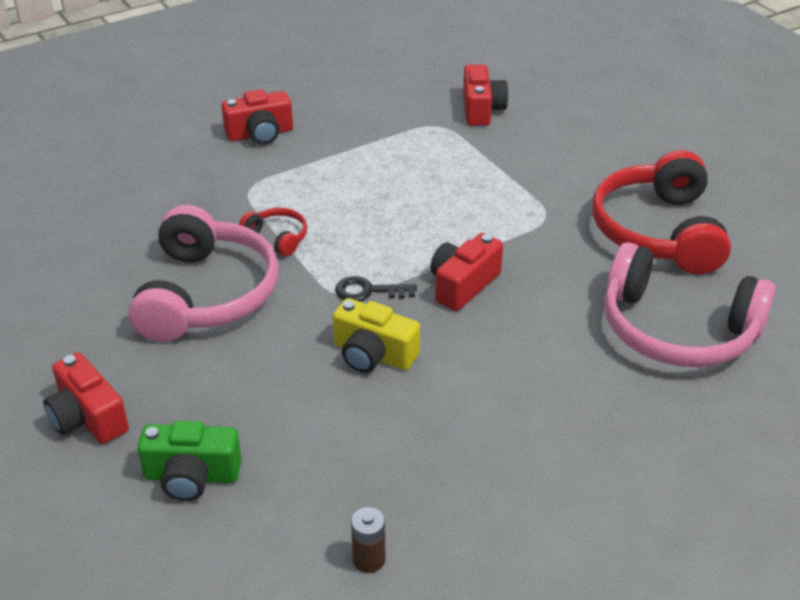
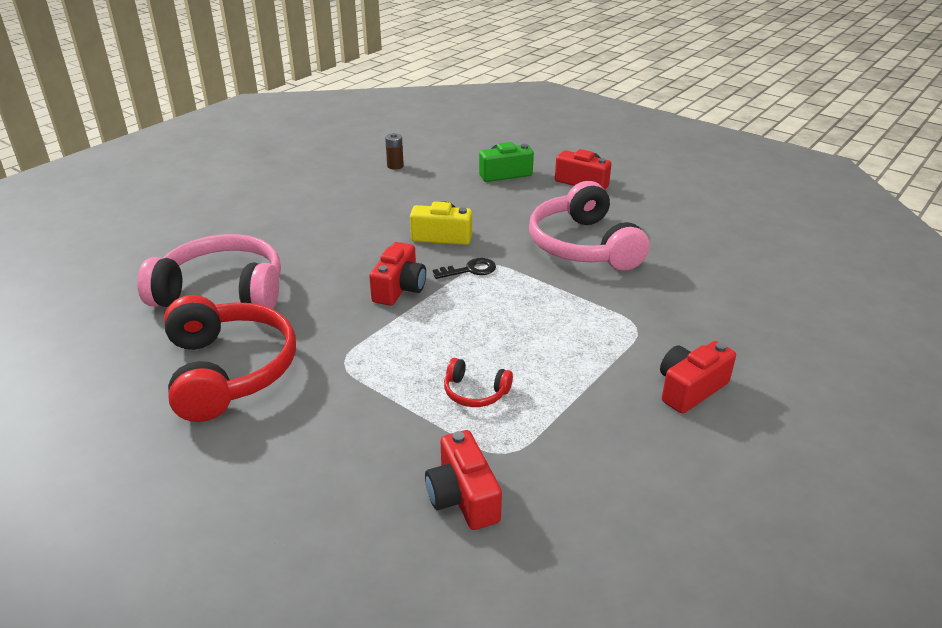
camera: 160 degrees right, 5 degrees down
(277, 237) = (571, 292): red headphones -> red headphones (475, 392)

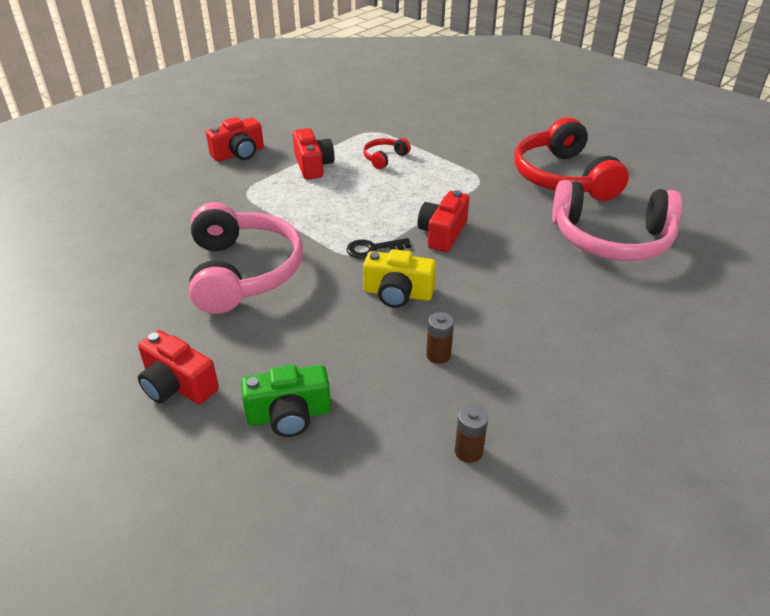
camera: 175 degrees left, 5 degrees up
(410, 202) = (438, 355): none -> brown battery
(462, 497) = (399, 117): red camera -> red camera (313, 166)
(475, 392) = (384, 158): red headphones -> red headphones turned 75 degrees counterclockwise

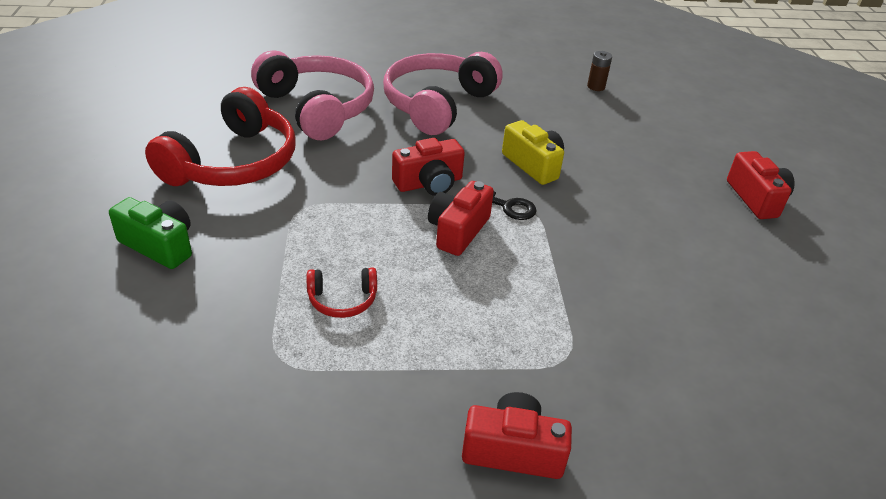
camera: 140 degrees left, 0 degrees up
(242, 272) = (648, 254): pink headphones -> pink headphones (438, 104)
(289, 415) = (685, 146): green camera -> green camera (159, 245)
(313, 166) = (439, 347): red camera -> red camera (458, 231)
(438, 355) = (556, 122): brown battery -> none

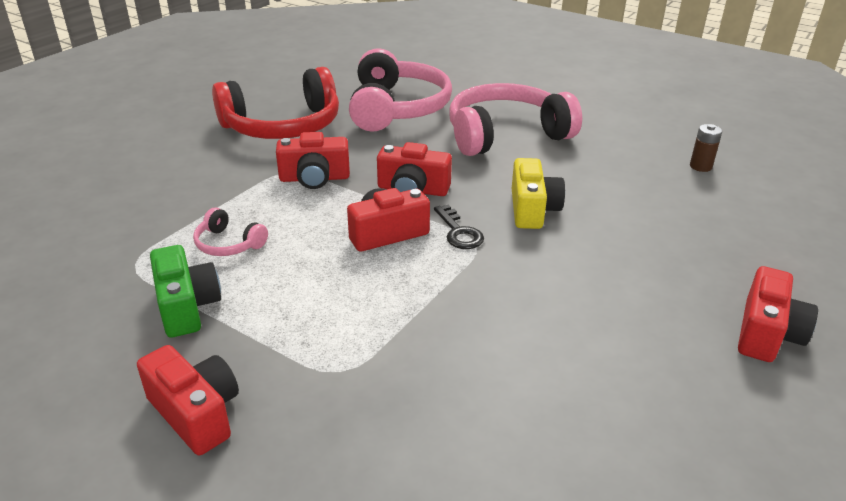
camera: 40 degrees right, 5 degrees down
(159, 245) = (165, 161): green camera -> green camera (187, 306)
(334, 205) = (314, 178): none -> red camera
(342, 299) = (229, 244): red headphones -> pink headphones

